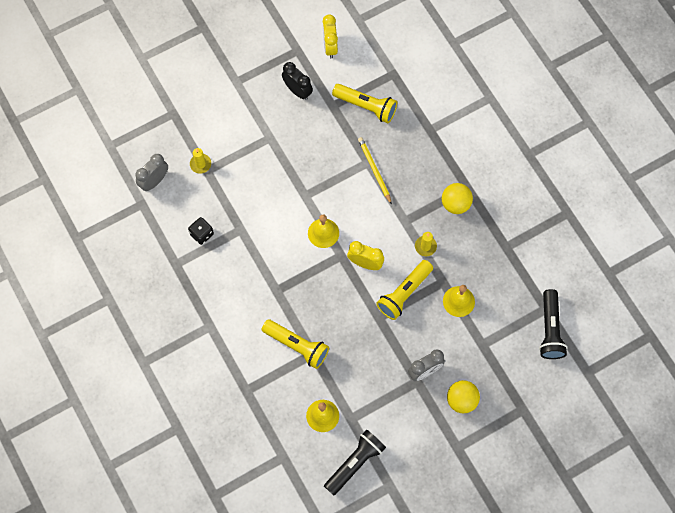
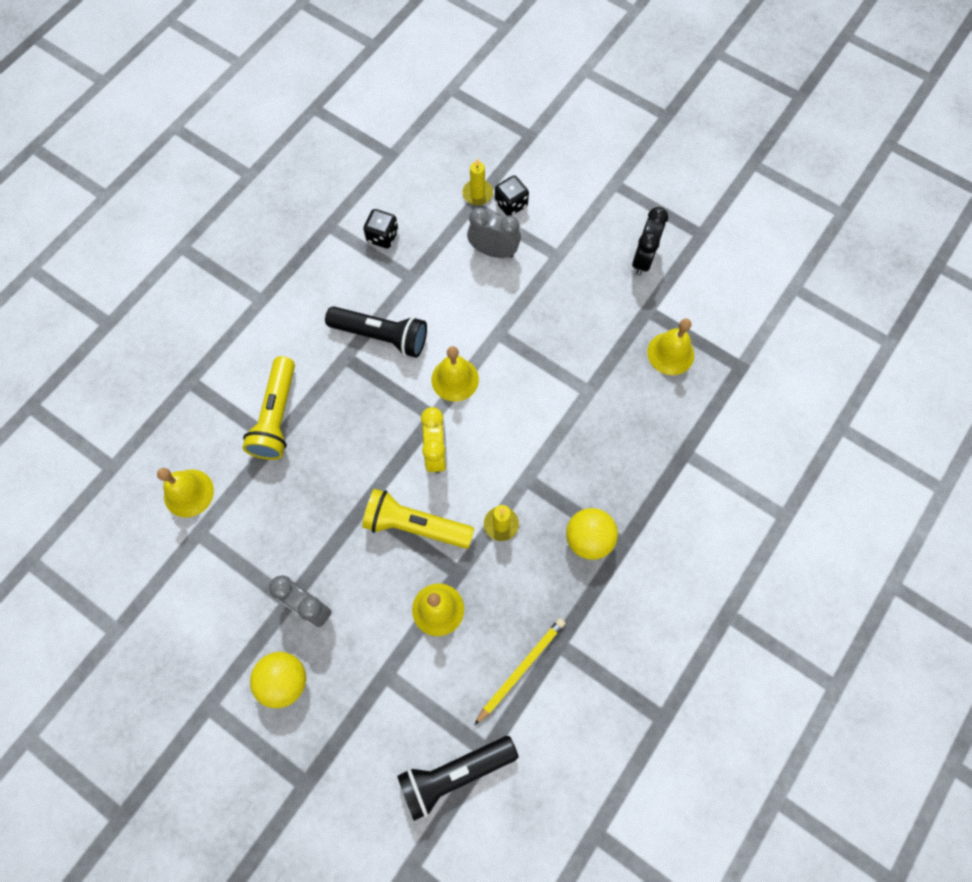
camera: 65 degrees right, 0 degrees up
(154, 181) = (428, 154): grey clock -> grey clock (493, 251)
(219, 148) = (511, 204): none -> black dice
(330, 47) = (731, 270): yellow clock -> none
(355, 463) = (134, 567): black flashlight -> black flashlight (381, 336)
(366, 106) = (670, 353): yellow flashlight -> yellow bell
(374, 170) = (581, 404): yellow pencil -> yellow pencil (521, 669)

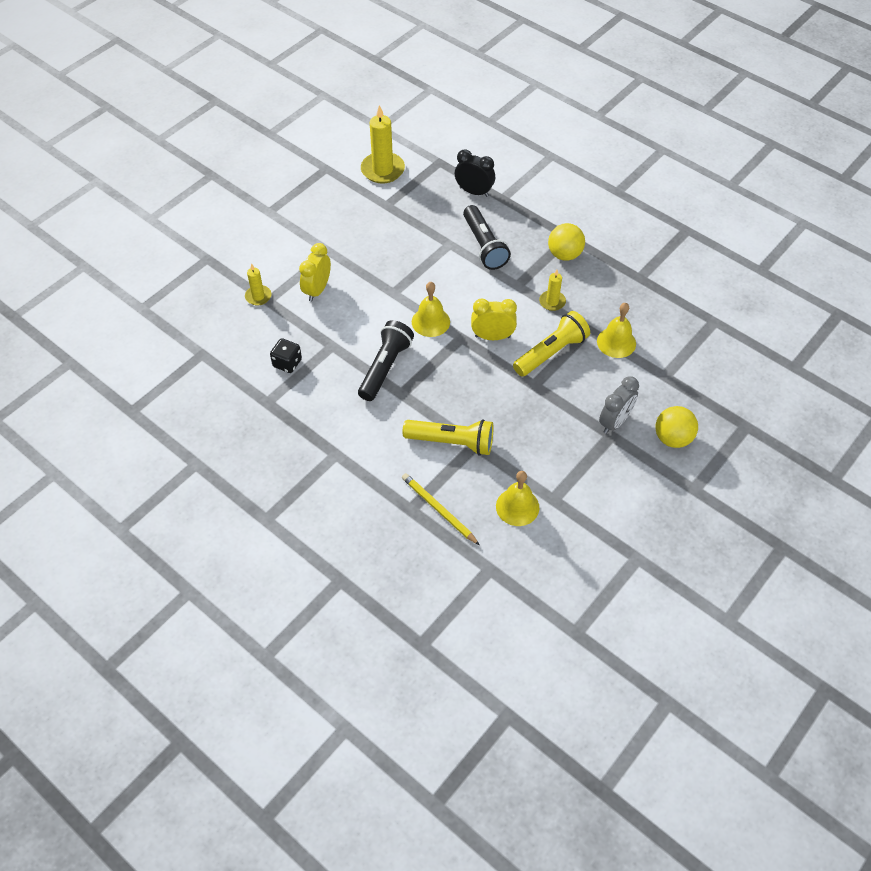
camera: 85 degrees left, 15 degrees down
(415, 525) = (551, 352): yellow flashlight -> yellow flashlight turned 150 degrees counterclockwise
(454, 773) = (731, 339): black flashlight -> black flashlight (484, 246)
(493, 251) = (317, 290): grey clock -> yellow clock
(511, 204) = (274, 276): black dice -> none
(521, 669) = (657, 298): yellow pencil -> yellow pencil (438, 509)
(643, 259) = (342, 202): black clock -> black clock (474, 192)
(670, 353) = (424, 196): yellow bell -> none
(711, 299) = (382, 170): none -> yellow candle

